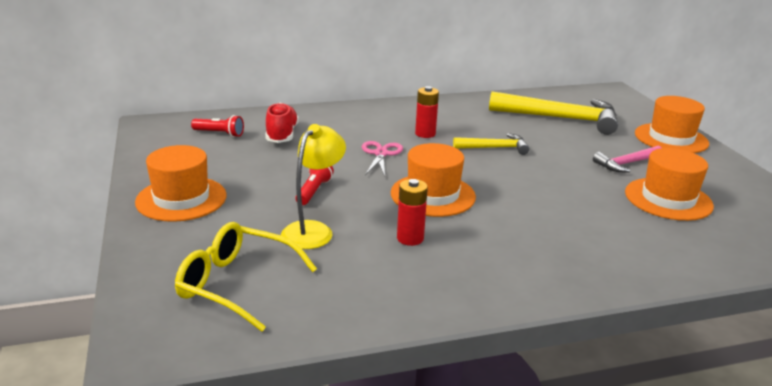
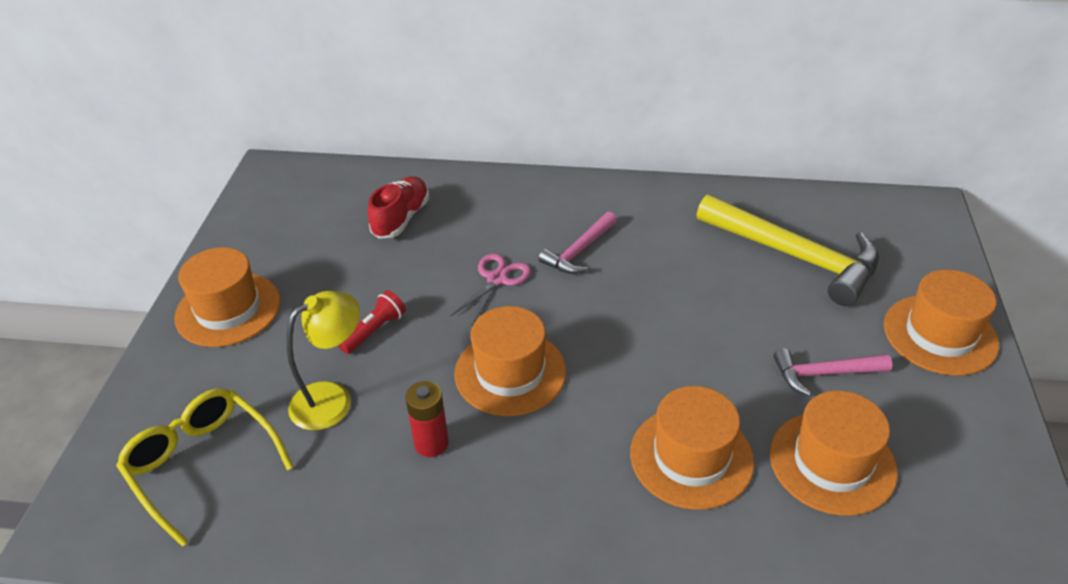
camera: 25 degrees right, 15 degrees up
(219, 133) = (333, 202): red flashlight -> none
(425, 134) = (579, 251): red battery -> pink hammer
(494, 148) = (654, 299): yellow hammer -> none
(587, 212) = (691, 457): none -> orange hat

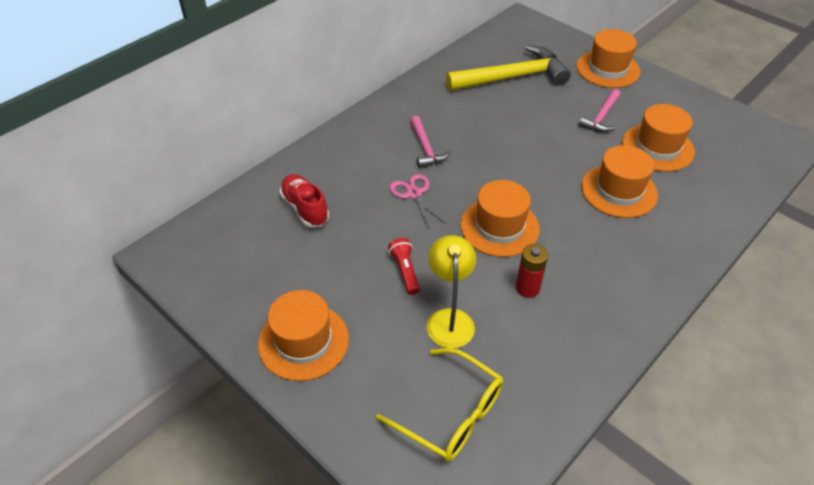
camera: 55 degrees left, 5 degrees up
(202, 464) = (451, 414): yellow glasses -> yellow glasses turned 135 degrees counterclockwise

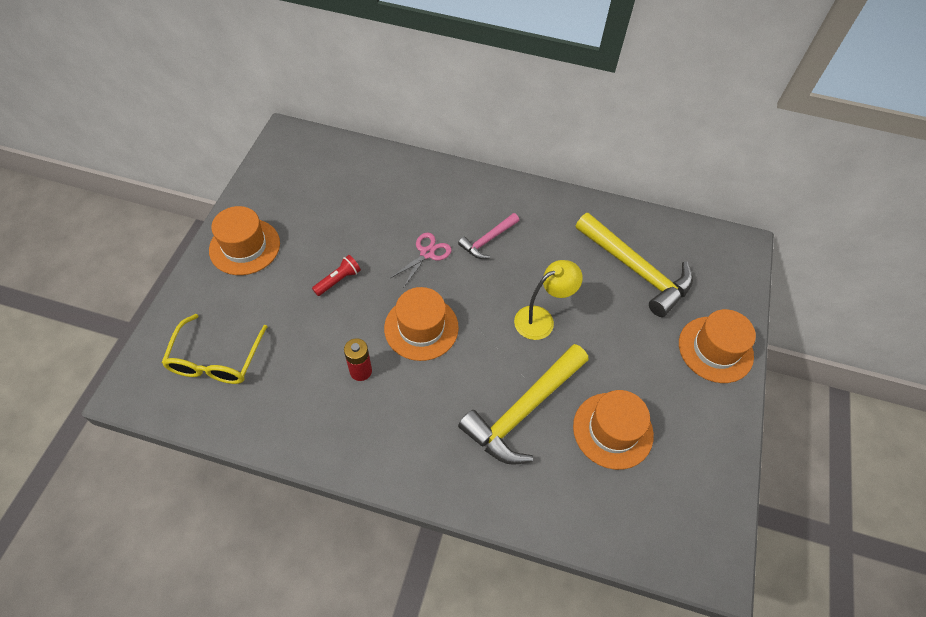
camera: 60 degrees right, 10 degrees up
(305, 209) = (371, 192): red shoe -> none
(449, 319) = (303, 327): yellow lamp -> yellow lamp (541, 319)
(601, 117) = (627, 365): pink hammer -> none
(619, 191) = (523, 410): orange hat -> yellow hammer

